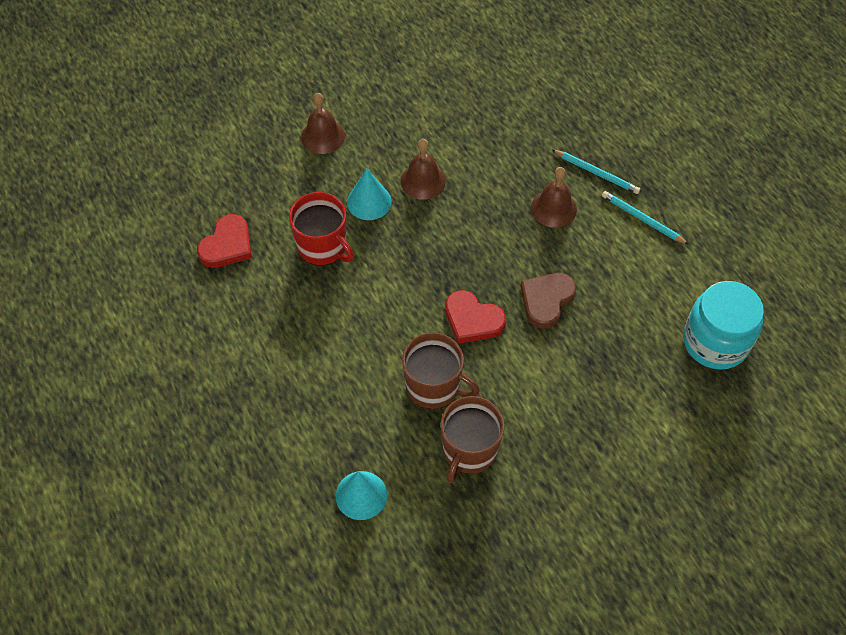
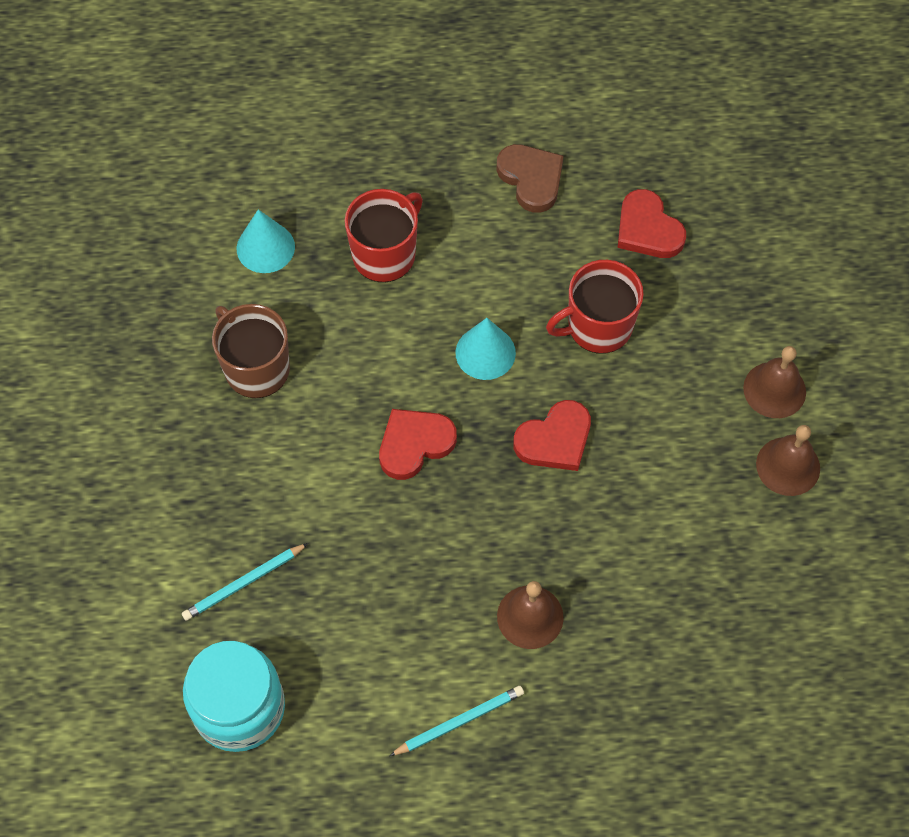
camera: 115 degrees right, 5 degrees up
(326, 405) = (385, 254): none -> red mug
(369, 201) = (643, 402): turquoise cone -> turquoise cone (485, 352)
(423, 181) = (647, 478): brown bell -> brown bell (788, 466)
(423, 240) = (555, 439): none -> red heart
(434, 386) = (350, 366): brown mug -> none
(546, 300) = (398, 539): brown heart -> brown heart (531, 179)
(596, 173) = (562, 703): turquoise pencil -> turquoise pencil (244, 583)

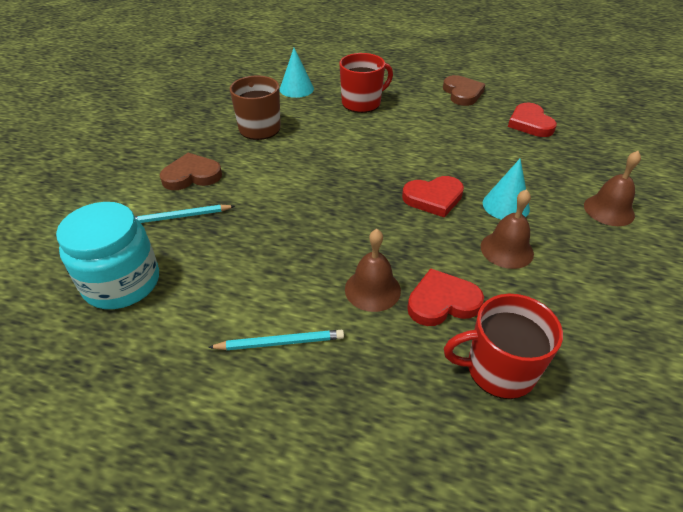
camera: 20 degrees right, 20 degrees down
(214, 503) = (192, 176): none -> brown heart
(414, 444) = (335, 179): red heart -> red heart (442, 302)
(485, 352) = (403, 150): turquoise cone -> turquoise cone (506, 205)
(598, 326) = (483, 155): red mug -> red mug (498, 369)
(788, 466) = (615, 253): brown bell -> brown bell (507, 249)

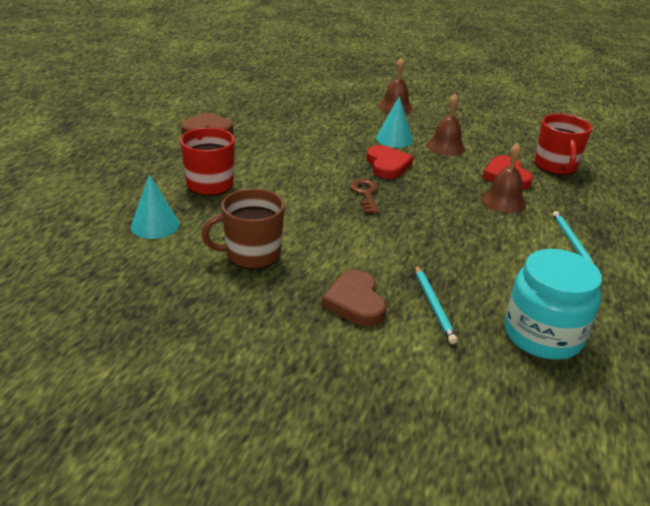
camera: 90 degrees left, 10 degrees down
(364, 182) = (365, 194): none -> brown key
(530, 123) = (273, 111): red heart -> none

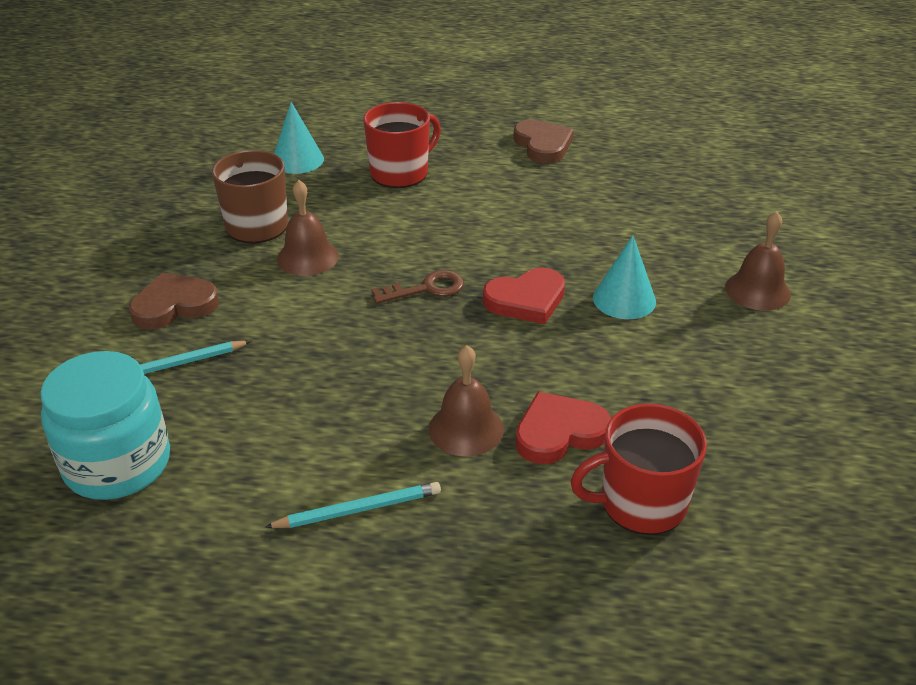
camera: 80 degrees right, 5 degrees up
(446, 147) = (632, 357): brown bell -> brown bell (307, 257)

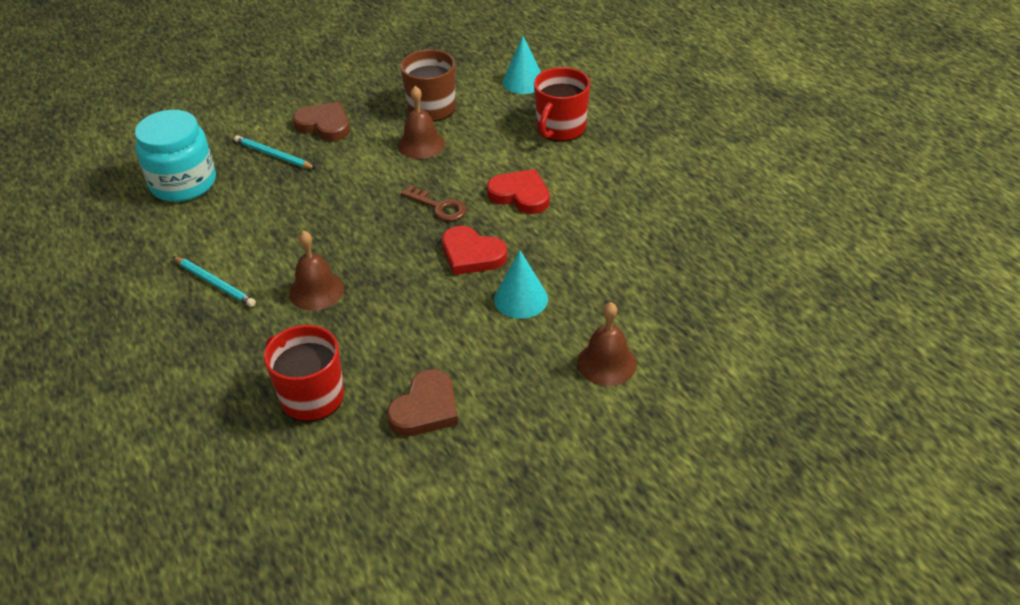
camera: 55 degrees right, 5 degrees up
(400, 173) = (560, 128): red mug -> red mug turned 105 degrees clockwise
(543, 145) = (681, 171): brown heart -> brown heart (425, 408)
(559, 432) = (347, 331): red heart -> red heart (520, 195)

